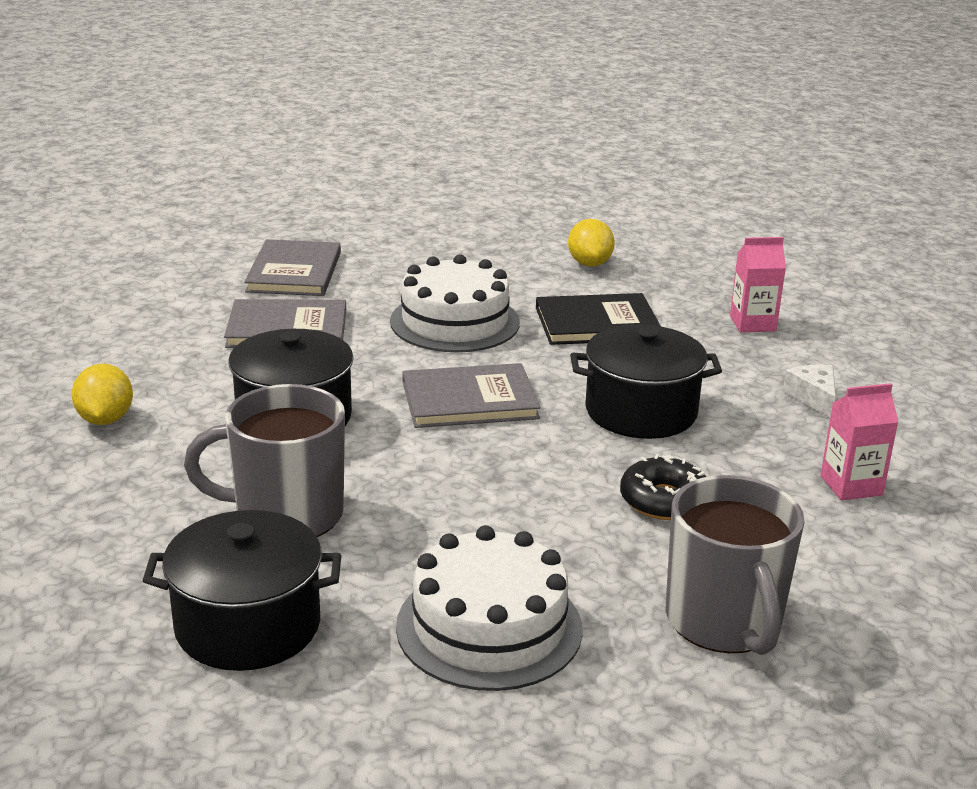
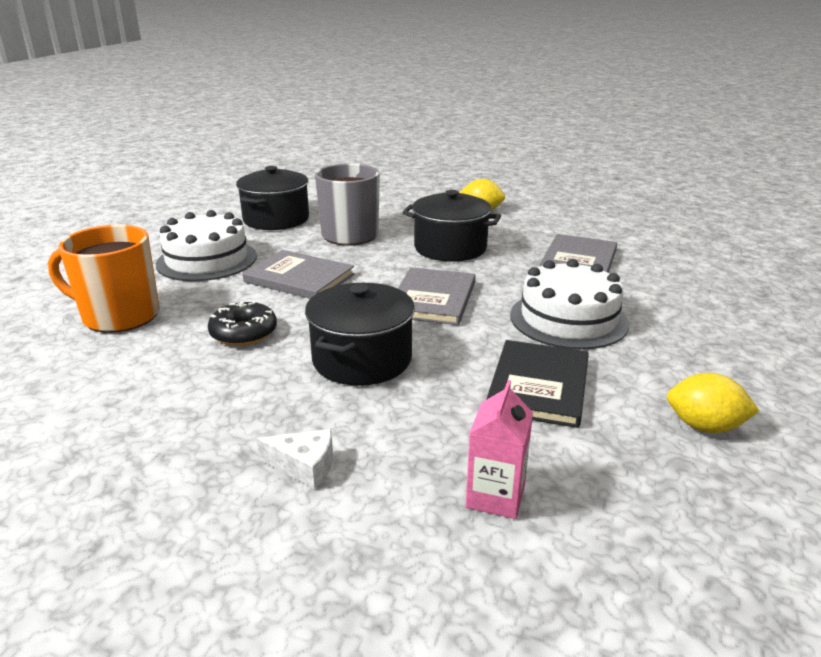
camera: 115 degrees right, 0 degrees up
(294, 272) = (686, 276): grey book -> grey book (299, 278)
(724, 622) = (119, 316): grey mug -> orange mug
(851, 485) = (161, 421): pink carton -> none

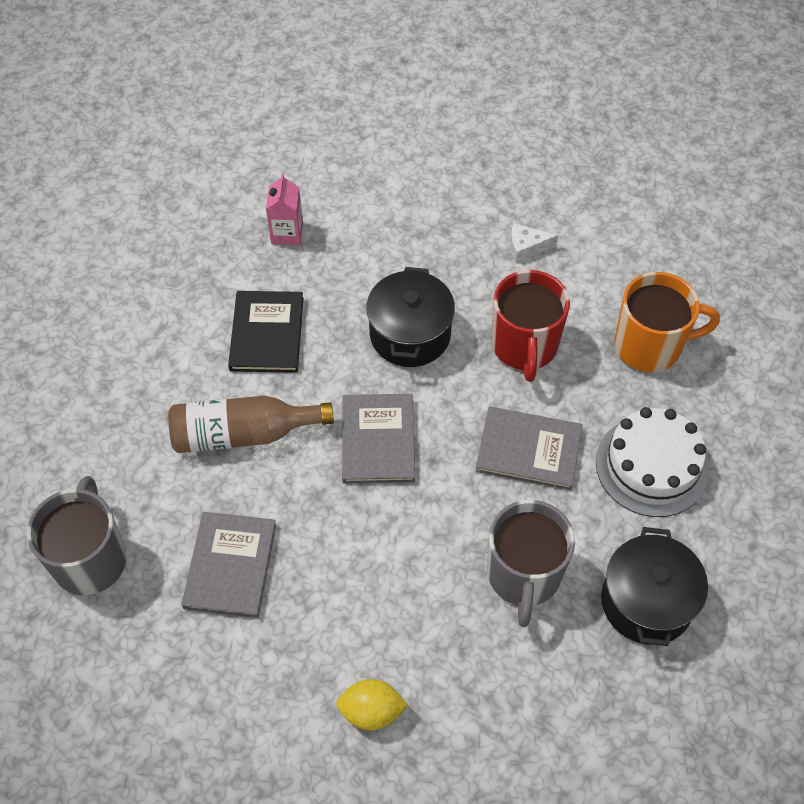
camera: 165 degrees right, 30 degrees up
(244, 333) = (524, 346): black donut -> red mug
(304, 466) = (404, 229): white cheese -> white cheese (526, 247)
(450, 248) = (388, 565): black pot -> none
(568, 319) = (243, 434): white cake -> brown bottle
(704, 277) = (90, 558): none -> grey mug
(704, 426) = (151, 316): yellow lemon -> none

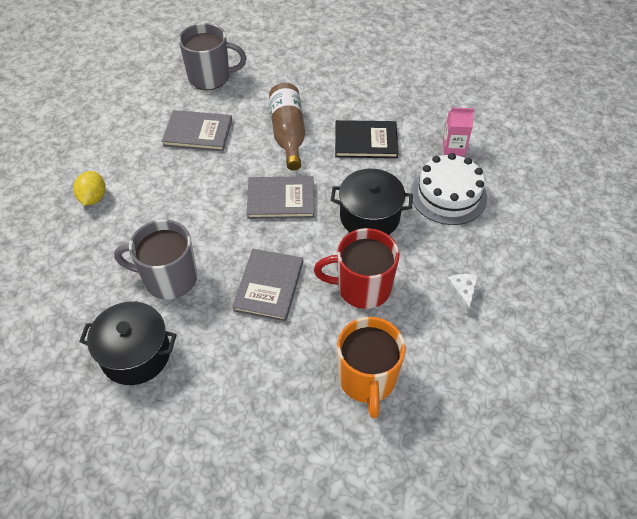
camera: 90 degrees right, 5 degrees down
(652, 466) = (250, 369): white cake -> white cake (448, 195)

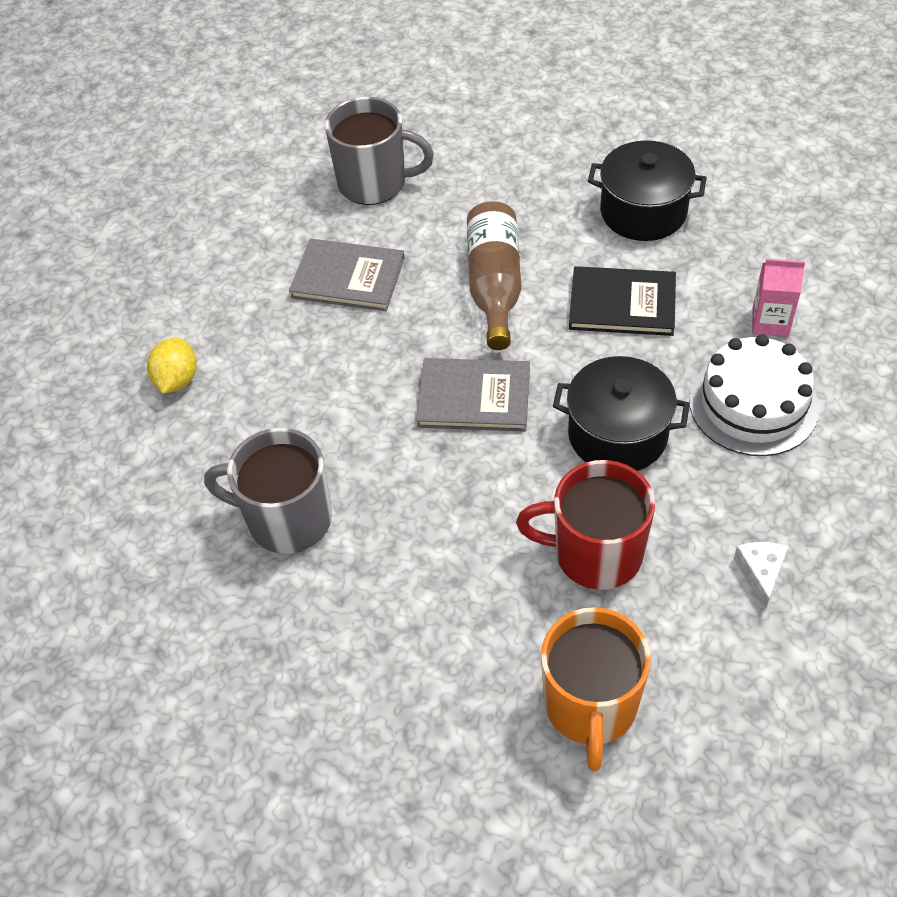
camera: 10 degrees right, 0 degrees up
(136, 354) = (229, 639): black pot -> black pot (643, 212)
(269, 286) = (444, 541): grey book -> none

